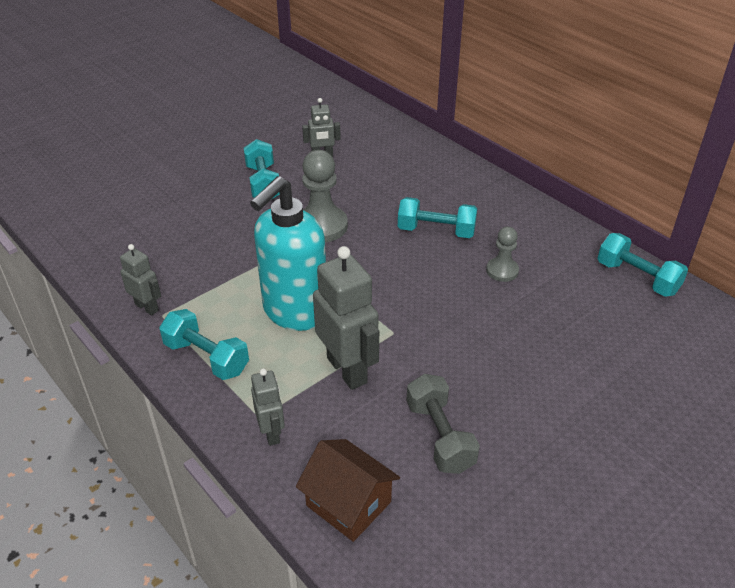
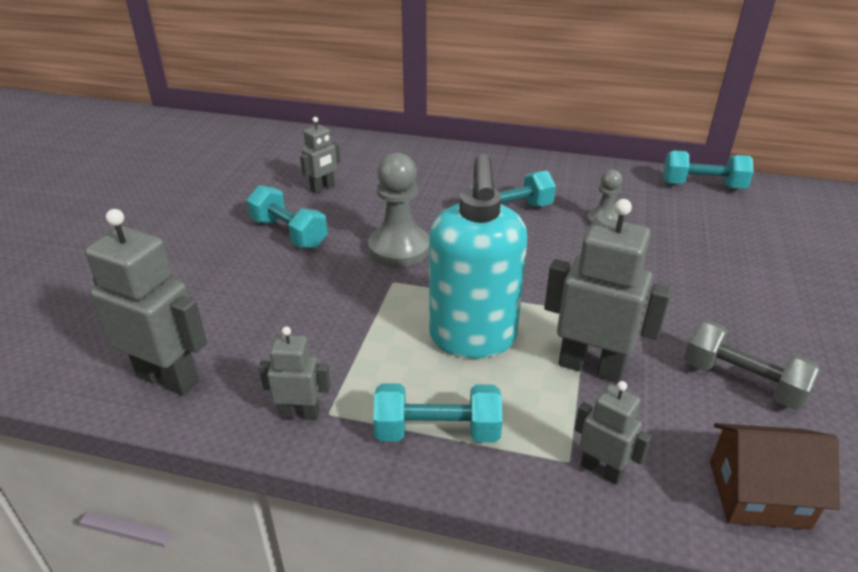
camera: 35 degrees left, 5 degrees down
(104, 251) = (168, 378): none -> grey robot

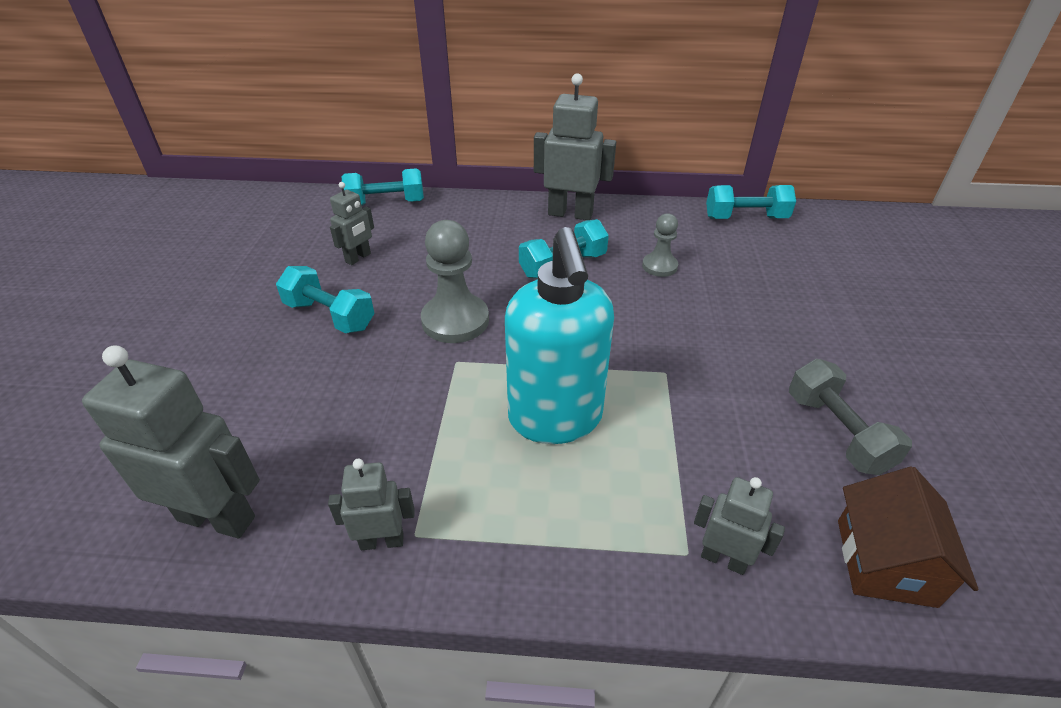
camera: 10 degrees left, 5 degrees up
(437, 431) = (540, 540): turquoise dumbbell -> turquoise dumbbell (386, 203)
(591, 366) = (685, 436): grey robot -> grey robot (570, 214)
(742, 381) = (836, 432): grey dumbbell -> grey dumbbell turned 45 degrees clockwise
(758, 494) = (885, 562): brown house -> brown house turned 75 degrees counterclockwise

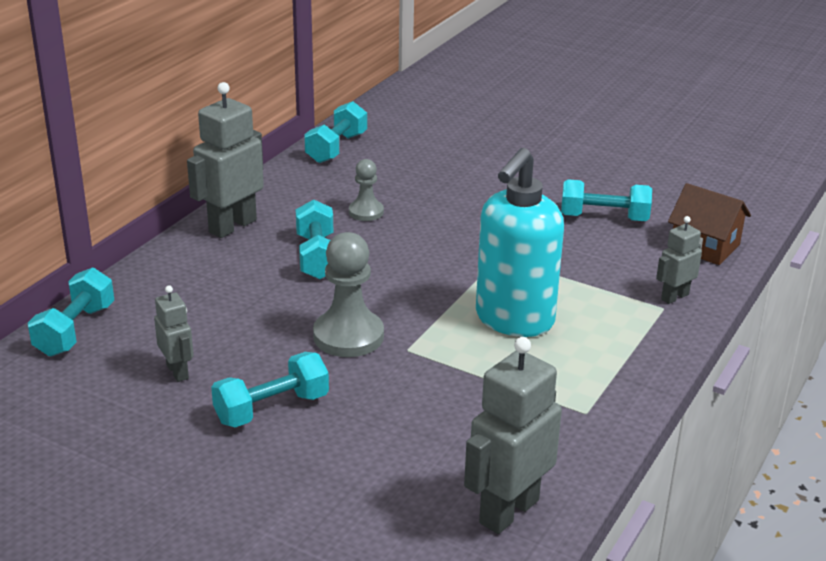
camera: 65 degrees left, 10 degrees down
(382, 541) = (582, 429): grey robot -> none
(555, 419) = (514, 320): turquoise soap dispenser -> turquoise soap dispenser turned 105 degrees clockwise
(836, 432) = (604, 218): grey dumbbell -> turquoise dumbbell

